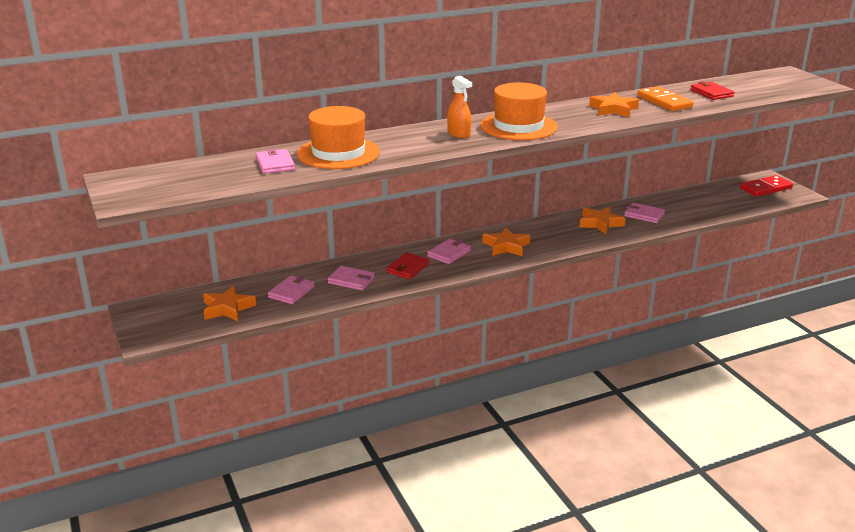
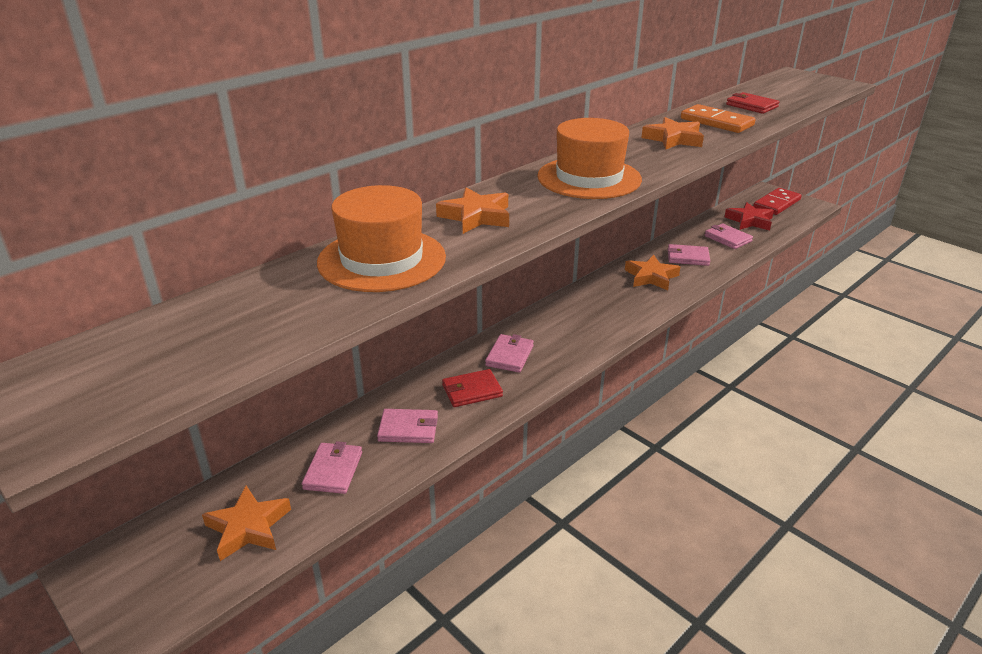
camera: 20 degrees left, 5 degrees up
(275, 164) = (295, 297): pink wallet -> pink wallet (727, 238)
(407, 268) = (472, 391): red wallet -> red wallet turned 60 degrees clockwise
(459, 134) = (525, 200): orange spray bottle -> none
(506, 246) = (570, 330): orange star -> orange star (476, 216)
(726, 197) = (749, 221): none -> red star

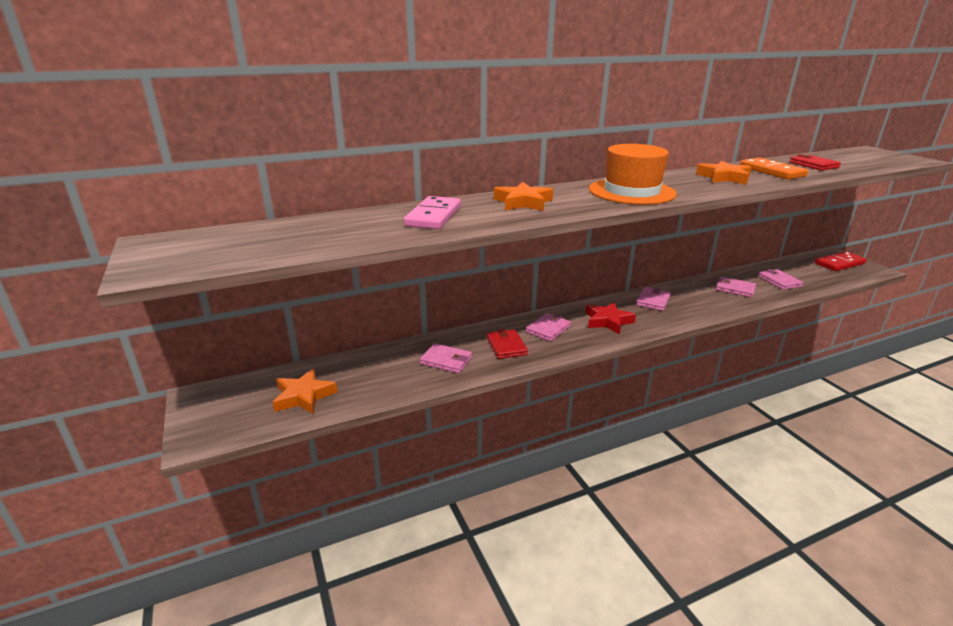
camera: 20 degrees right, 5 degrees down
(333, 470) = (379, 375): pink wallet -> pink wallet (653, 301)
(382, 260) = (434, 216): orange hat -> pink domino
(472, 391) = (506, 346): red wallet -> red wallet turned 75 degrees clockwise
(651, 277) = (695, 297): orange star -> none
(749, 221) = (806, 272): red star -> red star (608, 321)

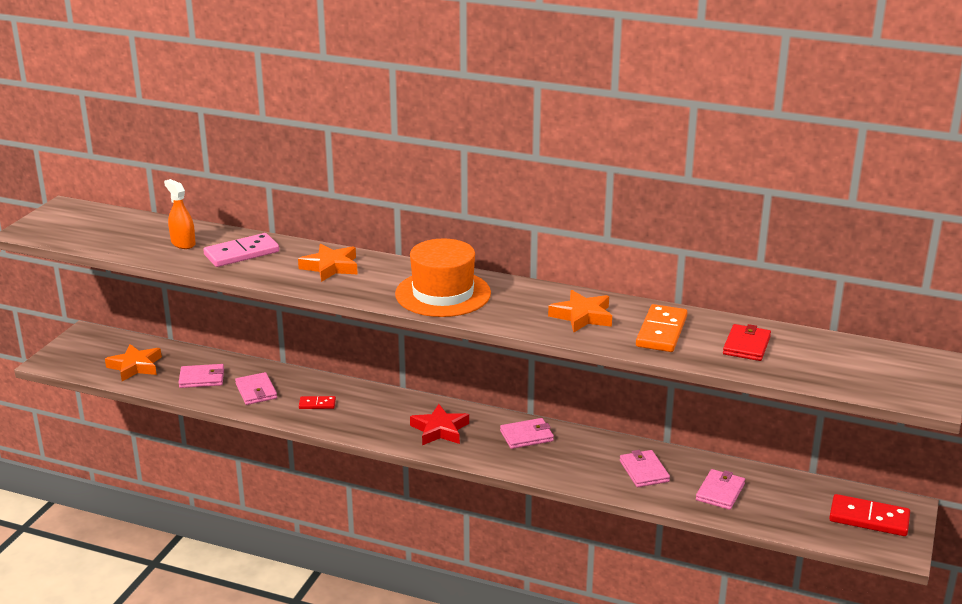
camera: 45 degrees right, 0 degrees up
(362, 226) = (183, 243): none -> orange spray bottle
(506, 346) = (317, 404): red wallet -> red domino
(548, 329) = (377, 409): pink wallet -> pink wallet (202, 378)

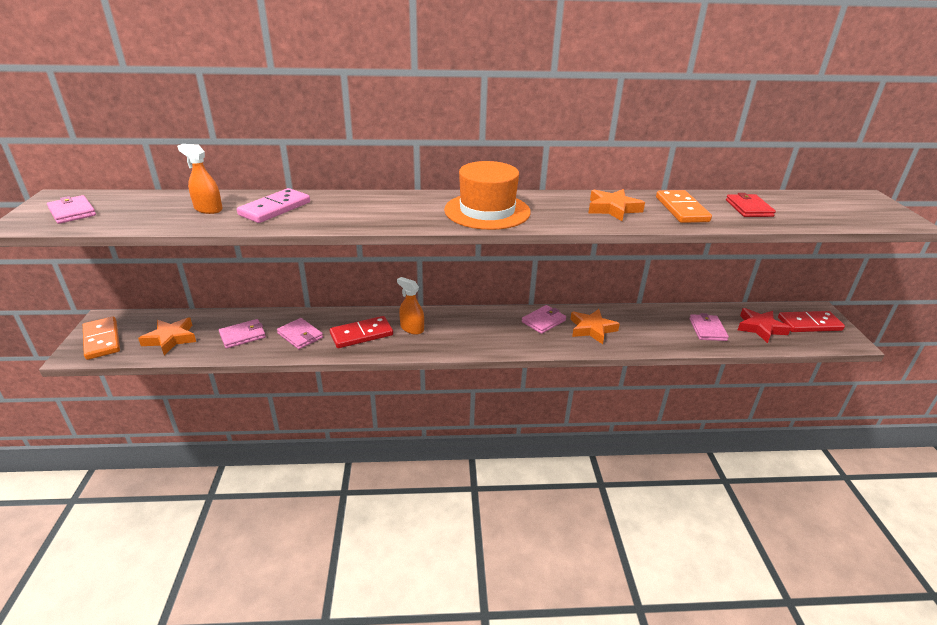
camera: 25 degrees left, 5 degrees up
(75, 354) = (102, 340): none -> orange domino
(317, 404) = (361, 334): red domino -> red domino, size x1.86
(330, 267) = (369, 206): orange star -> orange star (592, 329)
(373, 410) = (412, 328): none -> orange spray bottle
(440, 430) = (476, 332): red star -> red star (760, 328)
(644, 471) = (646, 327): pink wallet -> pink wallet (72, 212)

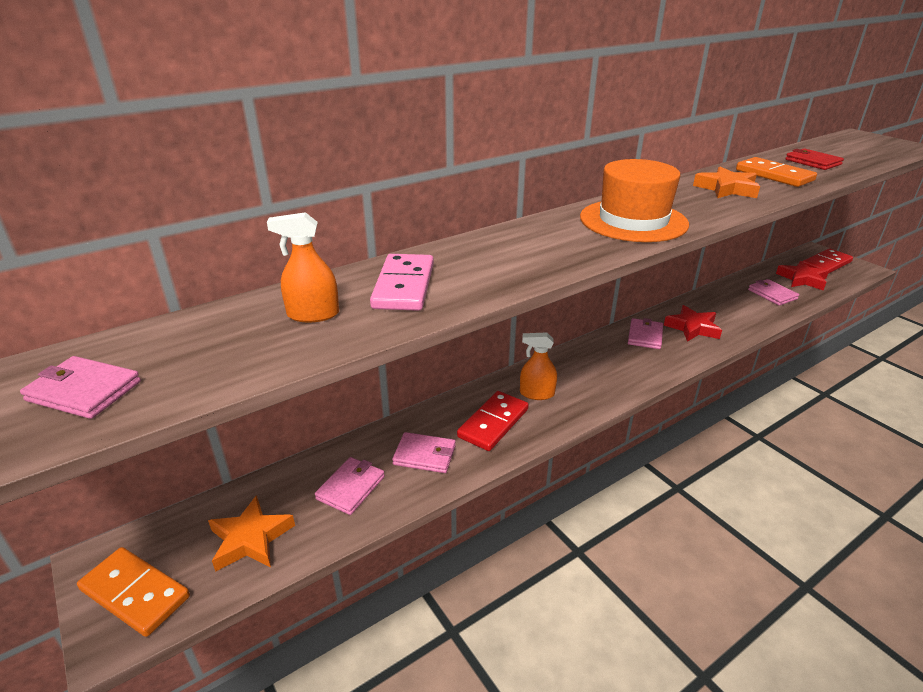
camera: 30 degrees left, 0 degrees up
(592, 329) = (692, 328): orange star -> red star

